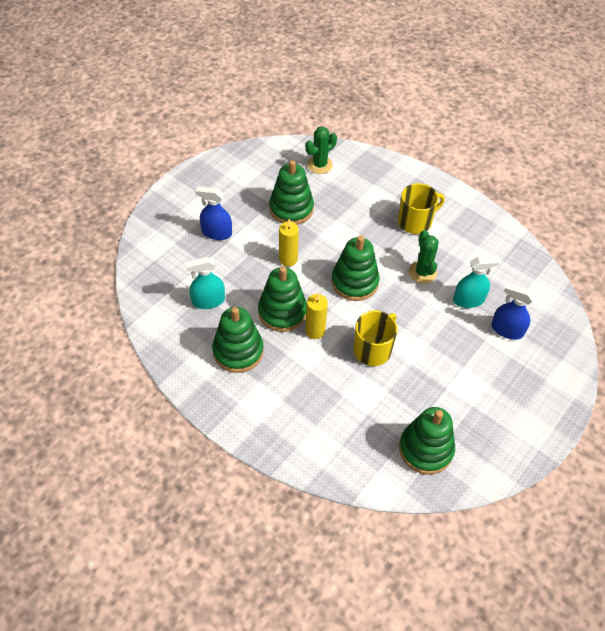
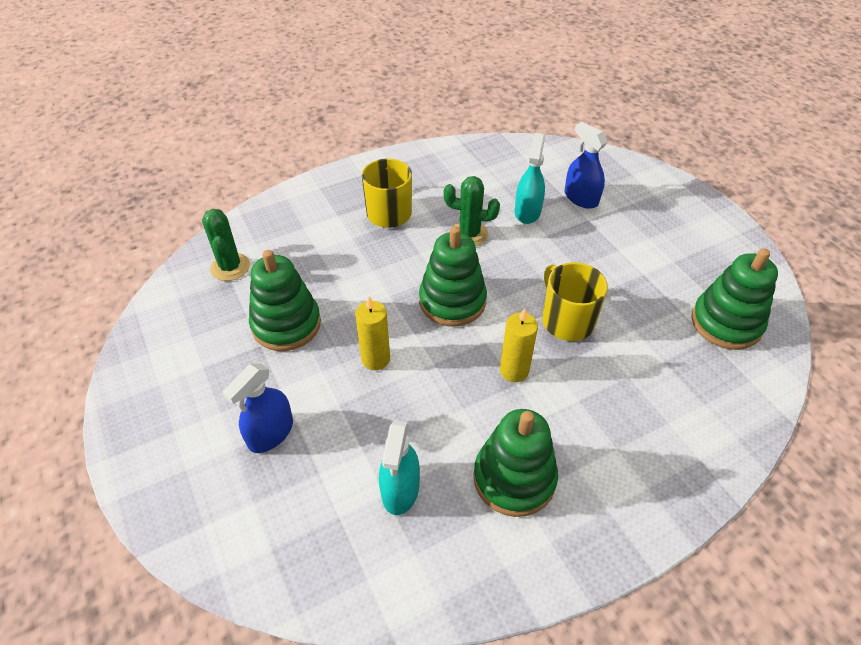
camera: 65 degrees left, 5 degrees down
(282, 312) = (465, 397): green stacking toy -> none
(507, 330) = (581, 198): blue spray bottle -> blue spray bottle turned 90 degrees clockwise

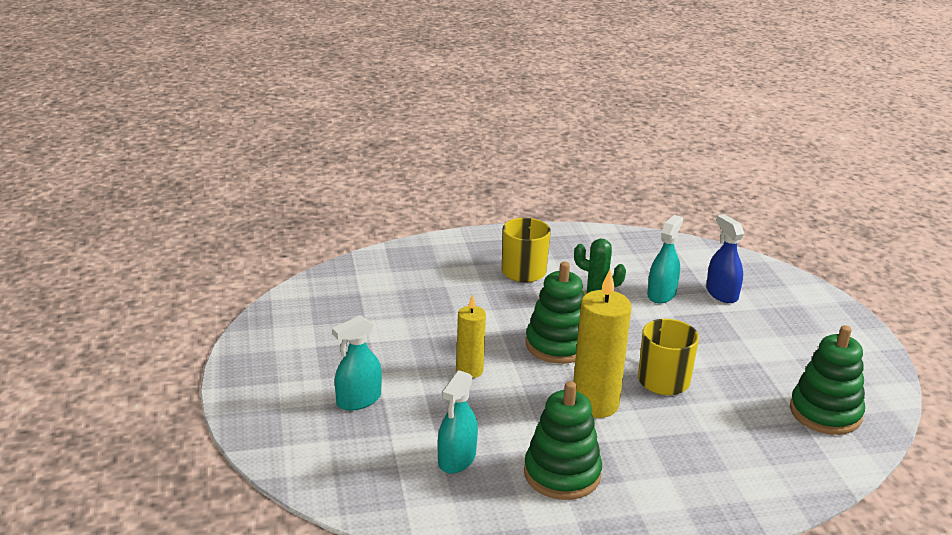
camera: 15 degrees right, 20 degrees down
(230, 267) = (362, 283): green cactus -> none
(271, 433) = (358, 400): blue spray bottle -> turquoise spray bottle
(286, 324) = (398, 332): green stacking toy -> none
(514, 371) = (595, 404): yellow candle -> yellow candle, size x1.68

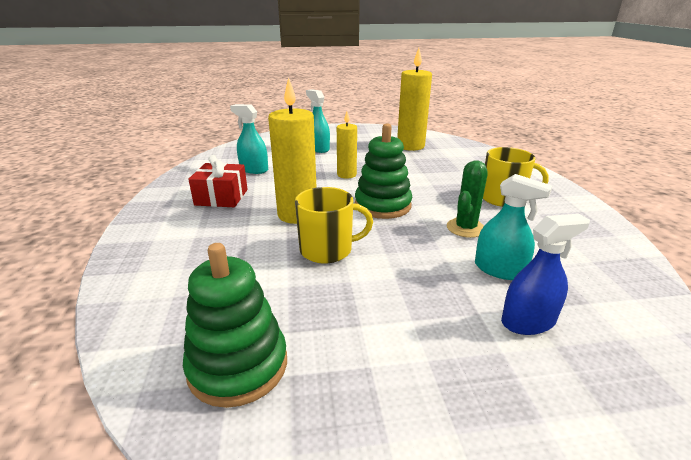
camera: 95 degrees right, 0 degrees up
(350, 314) = (410, 146): none -> yellow candle
(562, 474) = (221, 197): green stacking toy -> red gift

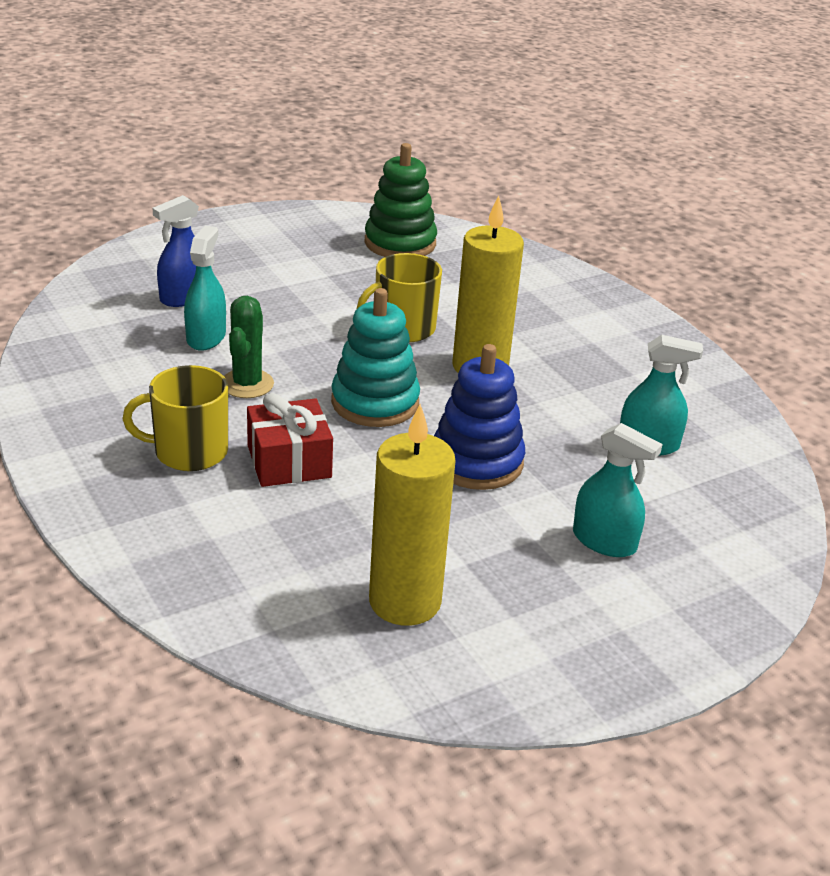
camera: 155 degrees right, 5 degrees up
(221, 197) = (614, 376): red gift -> red gift (289, 461)
(346, 175) = (476, 462): yellow candle -> blue stacking toy
(382, 205) = (375, 402): green stacking toy -> turquoise stacking toy
(499, 269) = (206, 337): turquoise spray bottle -> turquoise spray bottle turned 90 degrees clockwise

